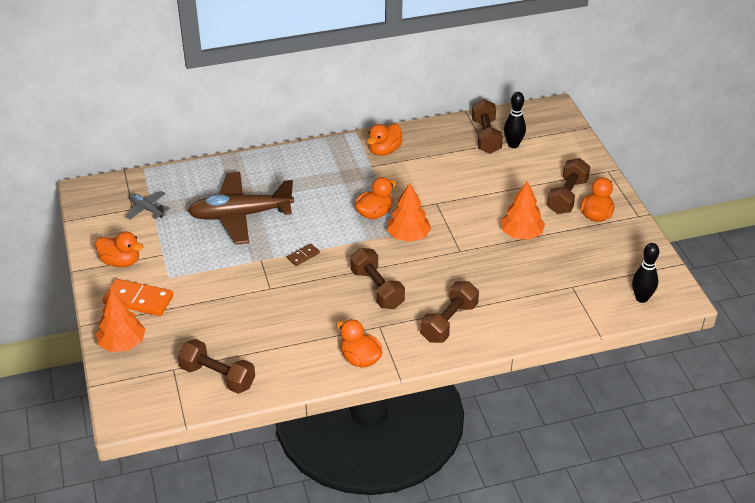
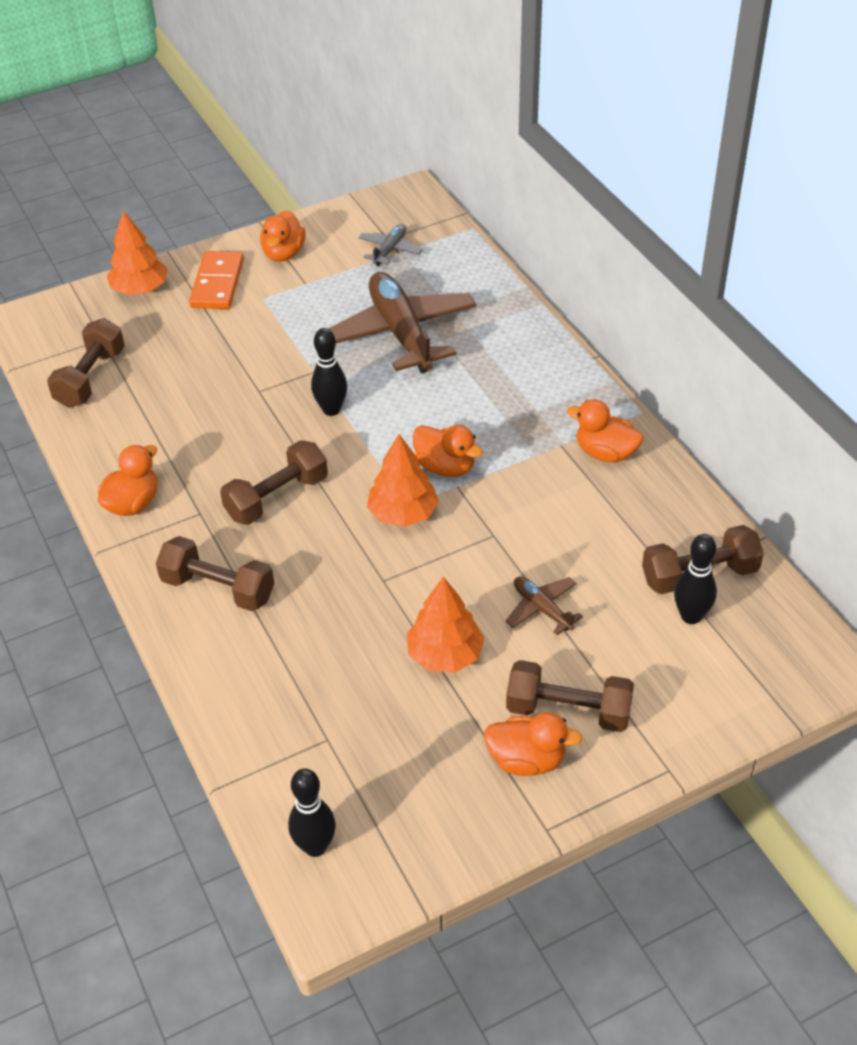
camera: 80 degrees right, 5 degrees up
(303, 256) = (331, 410): brown domino -> black bowling pin
(496, 194) = (542, 609): none -> brown plane

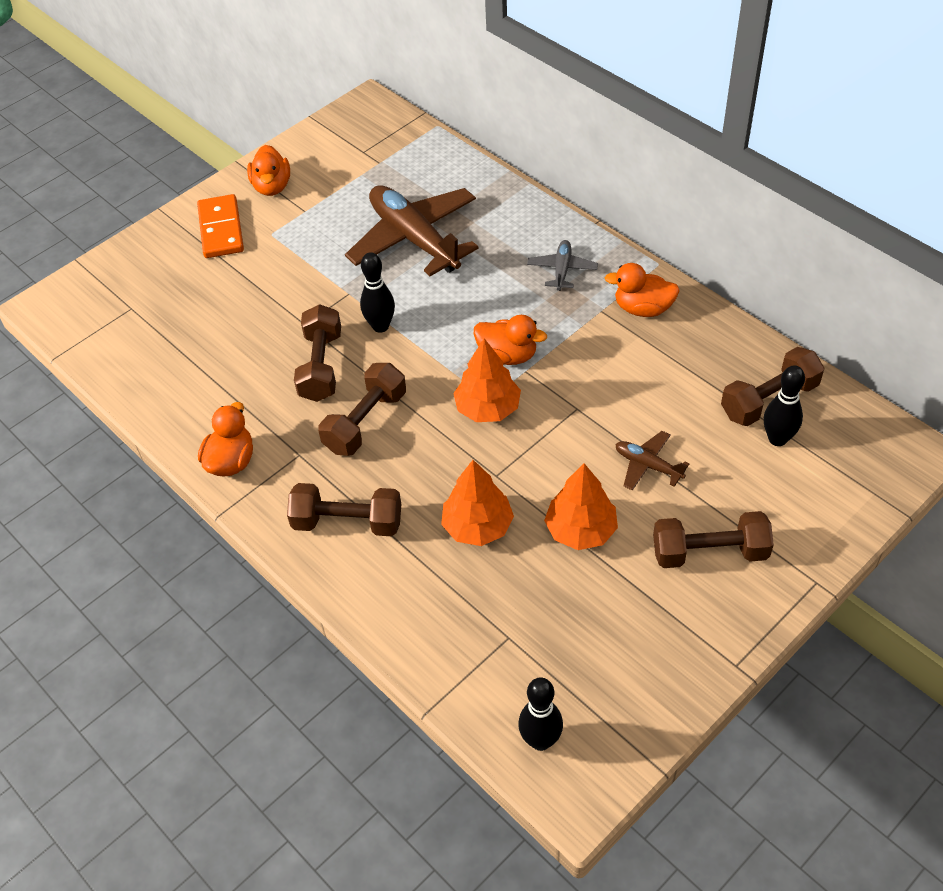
camera: 15 degrees left, 5 degrees up
(90, 378) = (137, 349): brown dumbbell -> brown dumbbell (321, 366)
(140, 289) = (148, 251): orange tree -> orange tree (478, 526)
(390, 250) = (370, 162): grey plane -> grey plane (562, 270)
(527, 760) = (693, 607): orange duck -> none

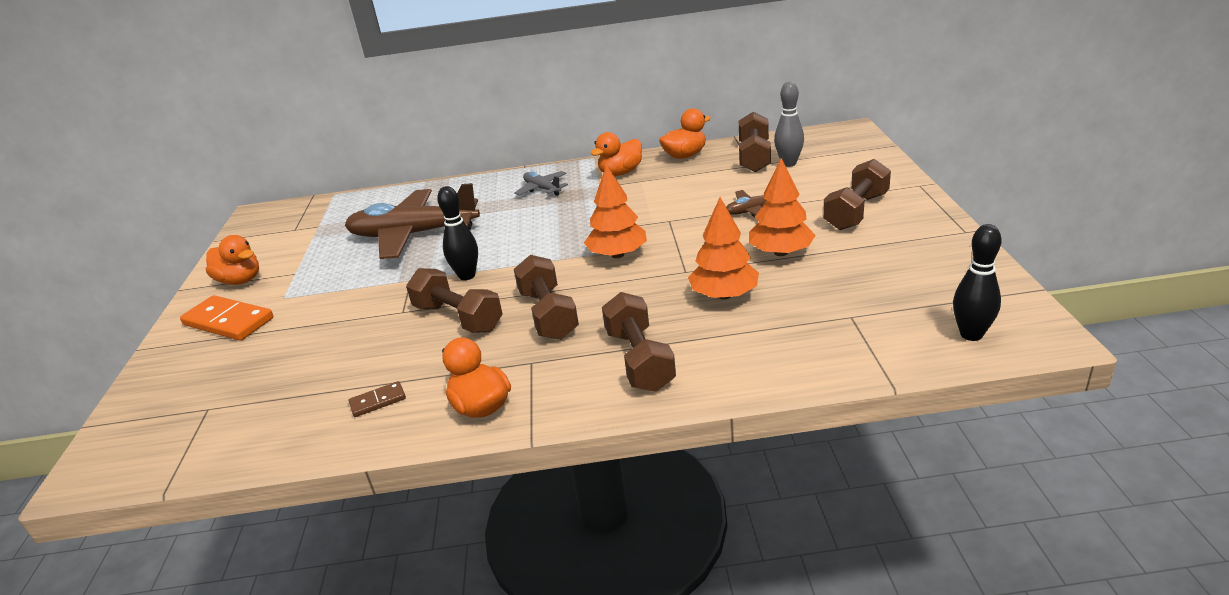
camera: 50 degrees left, 20 degrees down
(198, 396) = (378, 401): none -> brown domino
(347, 522) = (639, 360): brown dumbbell -> brown dumbbell turned 60 degrees counterclockwise
(507, 355) = (582, 231): orange duck -> orange duck (685, 155)
(777, 439) = (789, 163): black bowling pin -> grey bowling pin

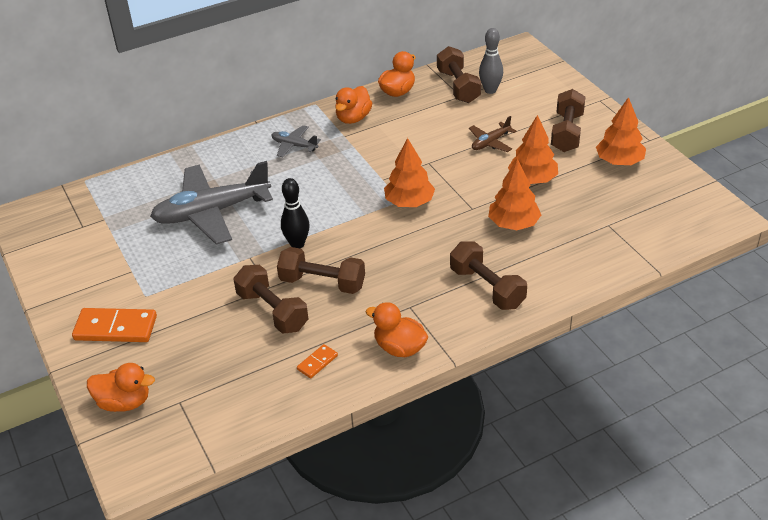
camera: 25 degrees left, 10 degrees up
(240, 280) = (83, 288): orange duck -> orange duck (124, 402)
(378, 401) = (317, 362): brown domino -> orange domino
(414, 234) = (212, 212): brown plane -> grey plane
(548, 314) = (393, 265): brown dumbbell -> brown dumbbell (272, 311)
(909, 249) = (619, 161): none -> orange tree
(971, 334) = (687, 224): black bowling pin -> none

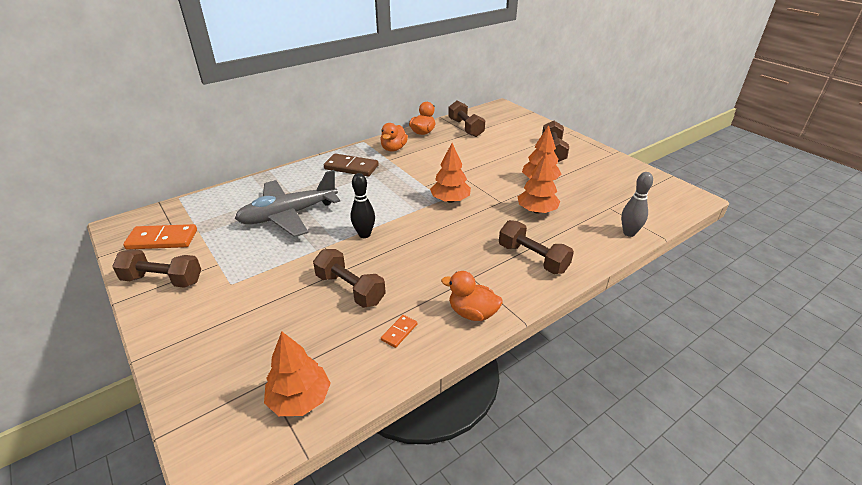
camera: 10 degrees left, 5 degrees down
(115, 328) = (201, 314): orange domino -> orange domino (162, 240)
(124, 402) = (207, 387): orange duck -> none
(294, 146) = (351, 167): grey plane -> brown domino
(322, 283) = (391, 263): brown dumbbell -> brown dumbbell (163, 280)
(490, 90) = (489, 129): grey bowling pin -> grey bowling pin (629, 233)
(490, 142) = (500, 159): brown plane -> none
(619, 161) = (598, 167): orange tree -> orange tree (300, 399)

